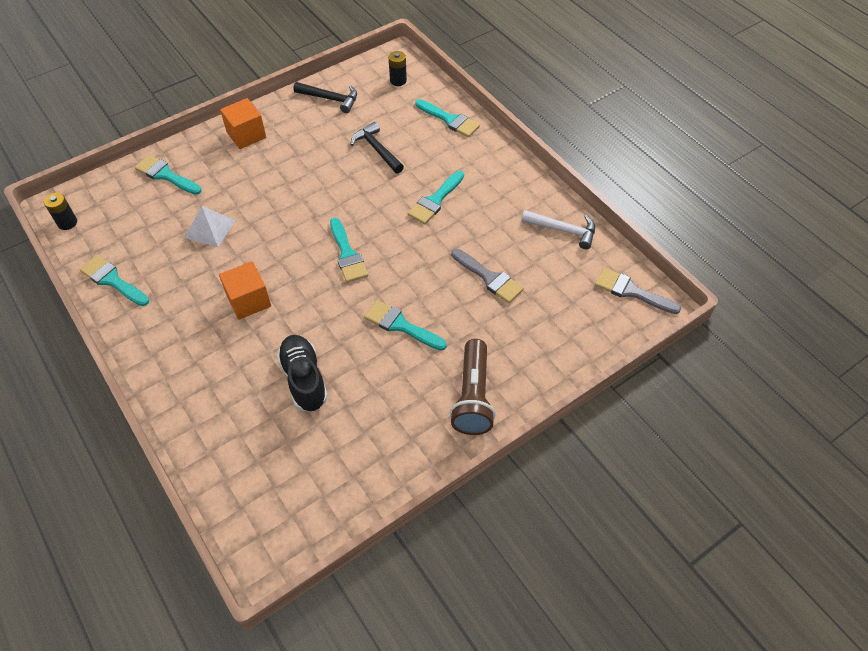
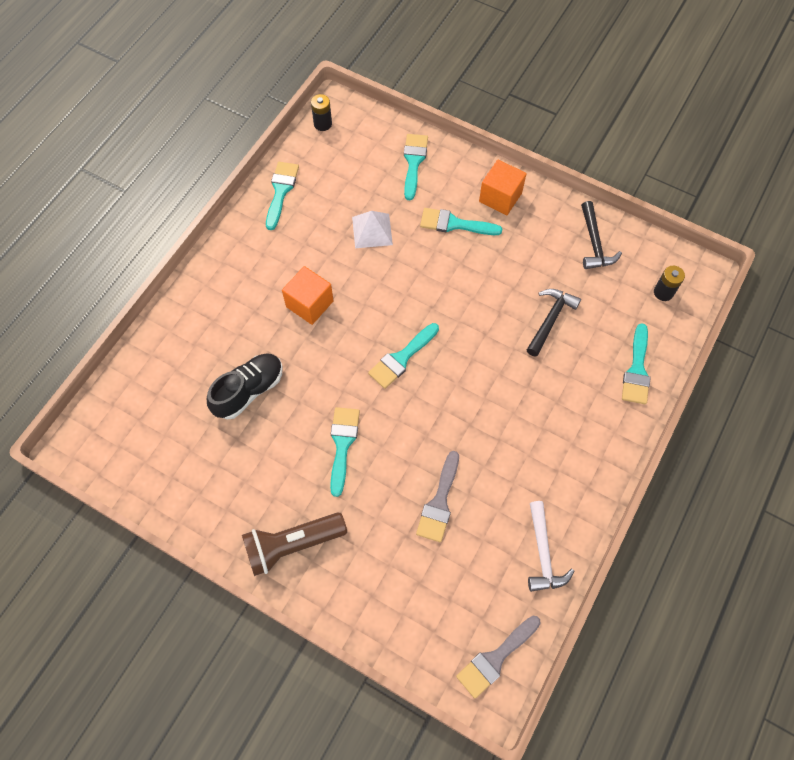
camera: 65 degrees right, 10 degrees up
(435, 200) = (513, 406): turquoise brush -> turquoise brush (454, 224)
(631, 291) = (495, 658): grey brush -> grey brush turned 135 degrees counterclockwise

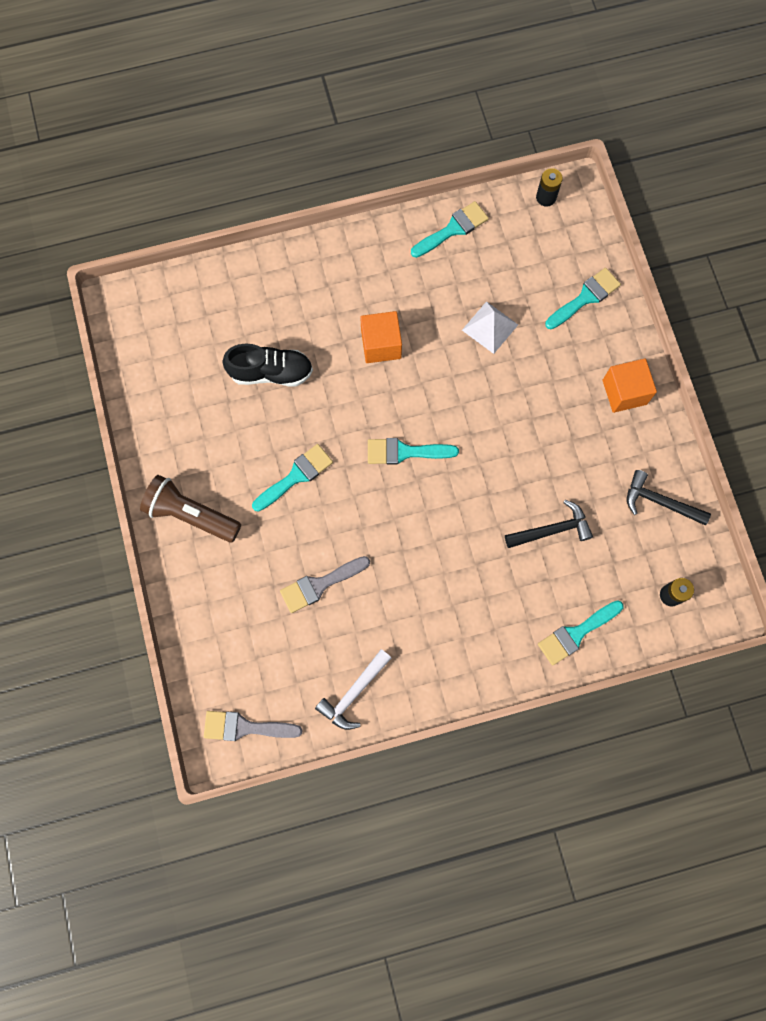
camera: 45 degrees right, 10 degrees up
(454, 224) = (561, 381): turquoise brush -> none
(594, 243) = (660, 502): black hammer -> black hammer turned 75 degrees clockwise

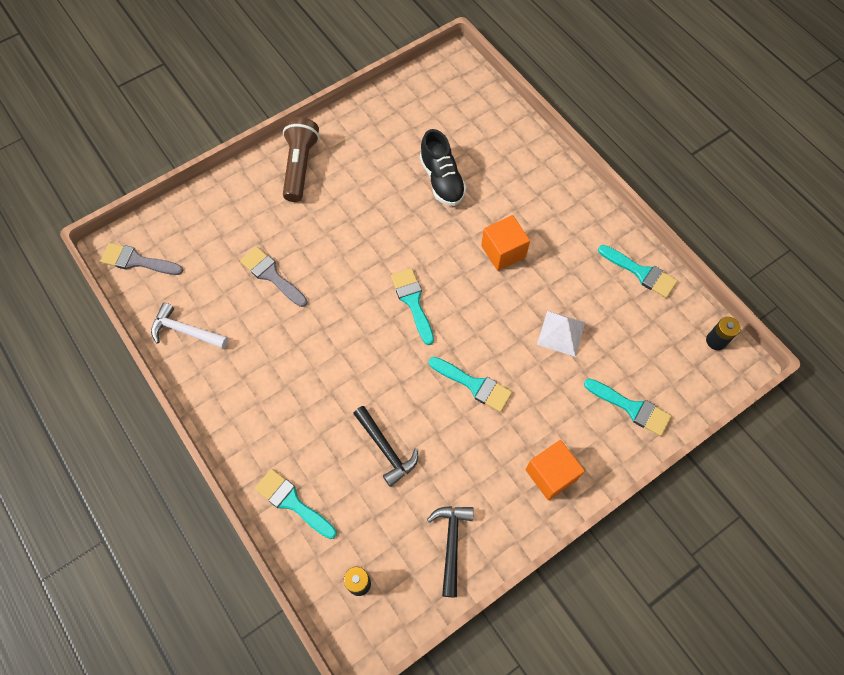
camera: 70 degrees right, 10 degrees down
(245, 727) = (137, 261): grey brush -> grey brush turned 60 degrees counterclockwise
(296, 476) = (359, 227): turquoise brush -> turquoise brush (474, 385)

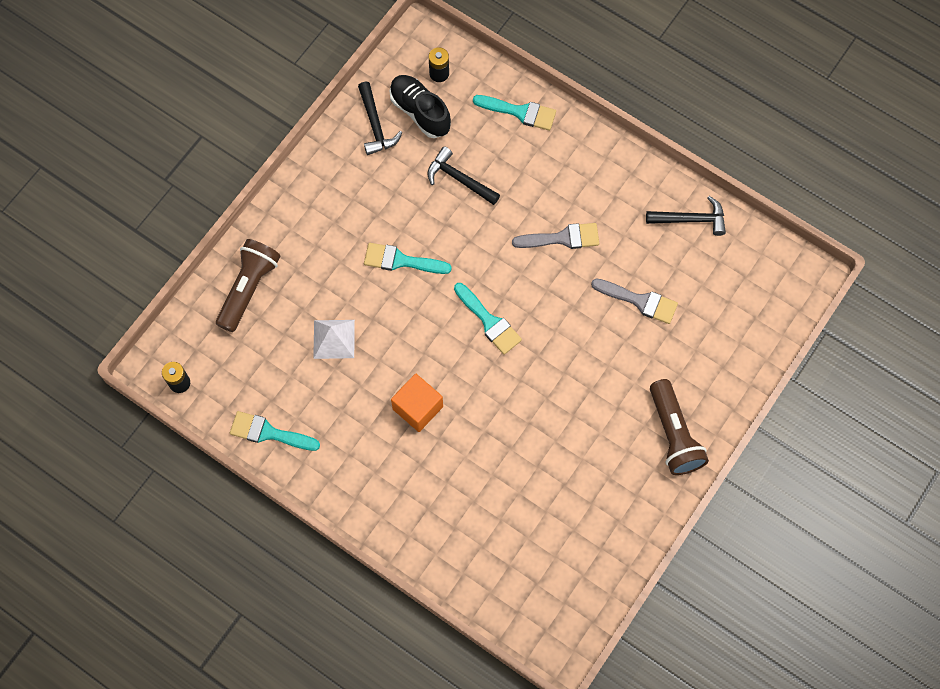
camera: 160 degrees right, 5 degrees up
(137, 261) = (779, 270): grey brush -> grey brush (562, 238)
(186, 331) = (690, 219): white hammer -> black hammer
(442, 180) = (513, 472): black shoe -> black shoe (420, 112)
(551, 474) = (308, 206): orange cube -> none
(632, 408) = (249, 288): turquoise brush -> brown flashlight

